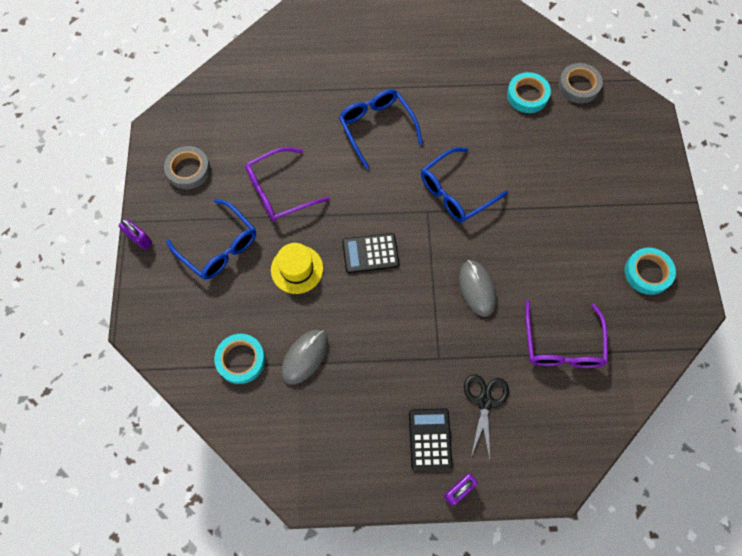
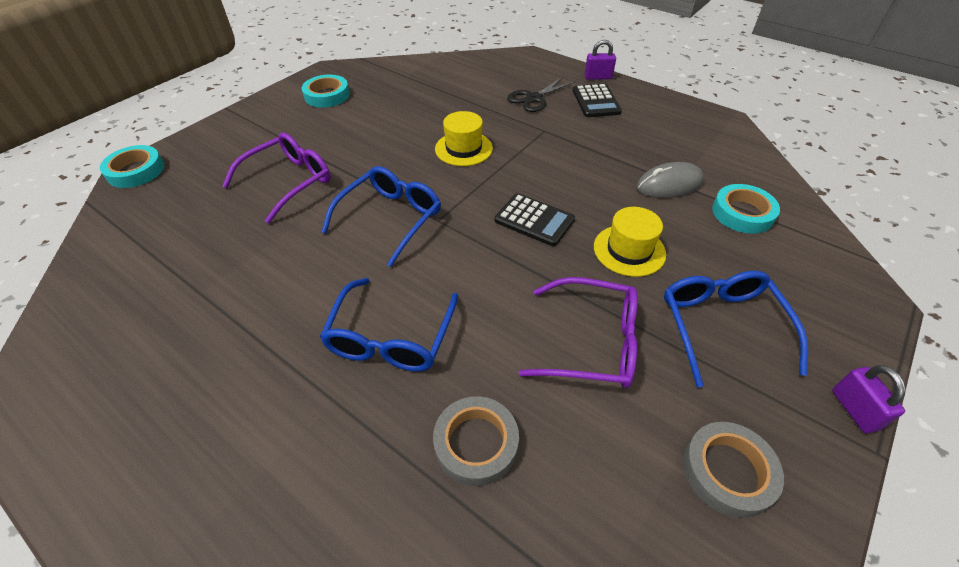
camera: 140 degrees left, 20 degrees down
(430, 439) = (596, 101): black calculator -> black calculator turned 45 degrees counterclockwise
(455, 192) = (391, 218): blue glasses -> blue glasses turned 60 degrees counterclockwise
(477, 289) = (463, 149): grey mouse -> yellow hat
(527, 95) = (191, 255): turquoise tape -> turquoise tape (136, 171)
(562, 345) = (442, 95): purple glasses -> purple glasses (289, 182)
(578, 86) = (136, 230): grey tape -> grey tape (476, 443)

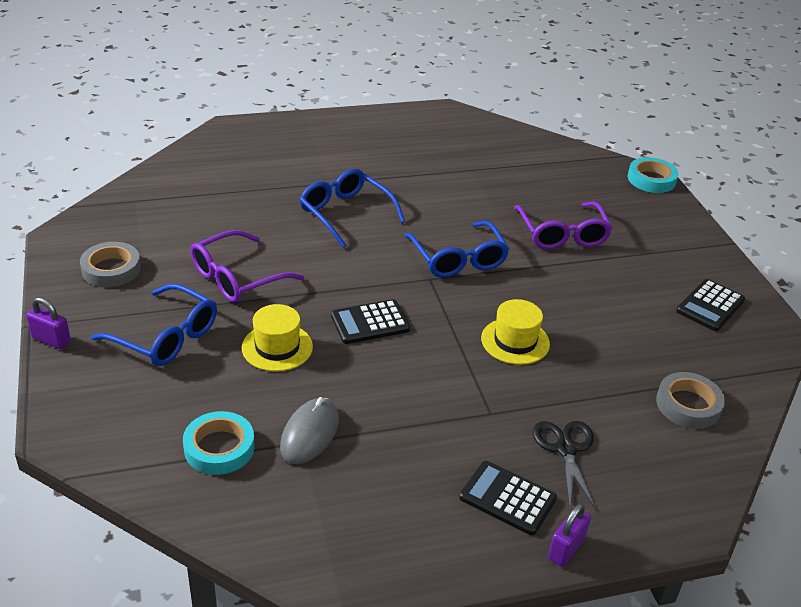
camera: 125 degrees right, 10 degrees down
(327, 95) = (710, 306): turquoise tape -> black calculator
(476, 443) = (244, 208): grey tape -> grey tape (688, 405)

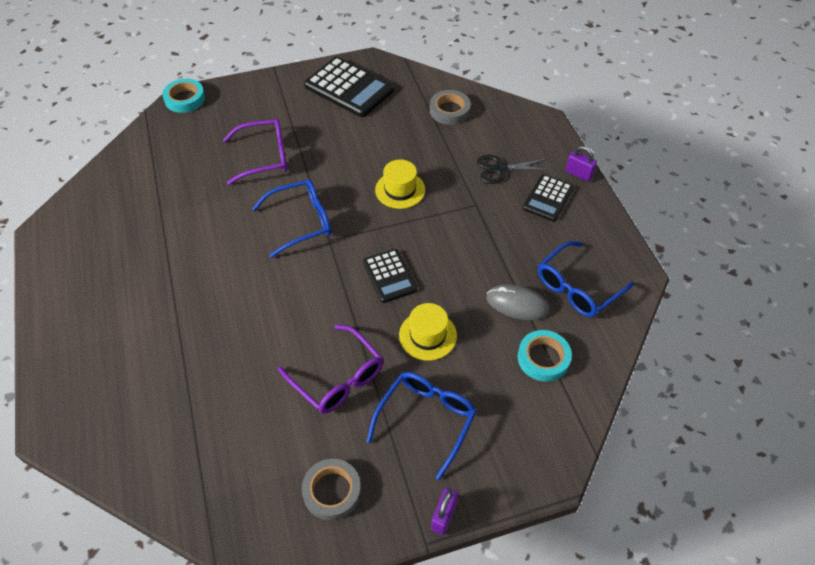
camera: 90 degrees left, 15 degrees up
(345, 213) = (233, 304): blue glasses -> blue glasses (577, 288)
(710, 306) = (349, 88): black calculator -> black calculator, size x1.69

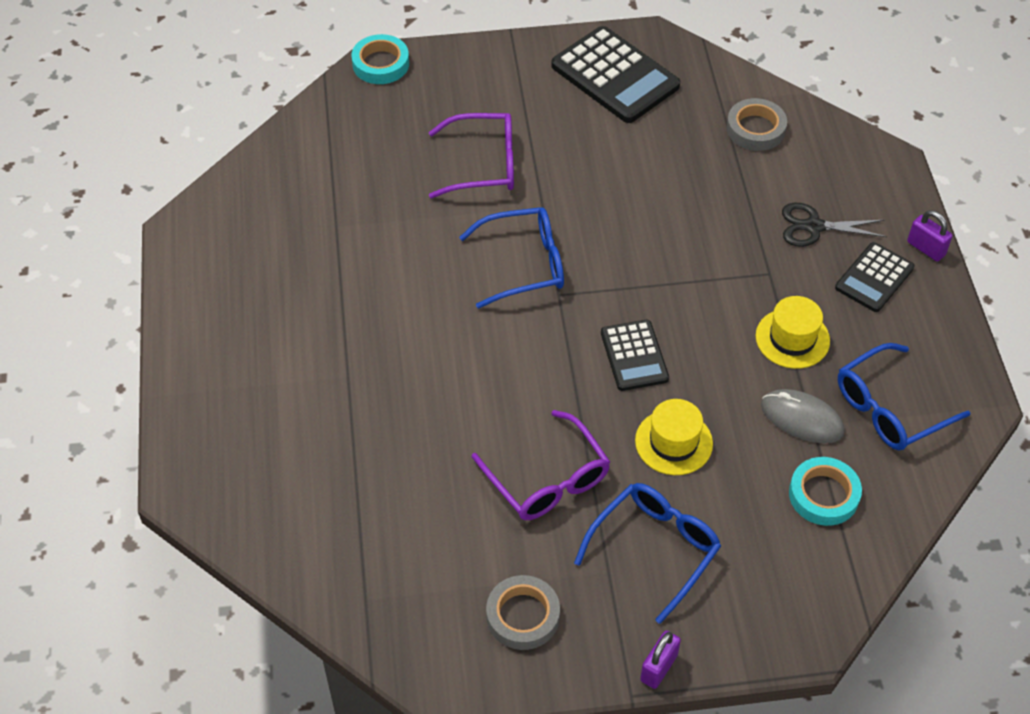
camera: 10 degrees right, 0 degrees up
(400, 190) = (666, 237): yellow hat -> yellow hat (792, 338)

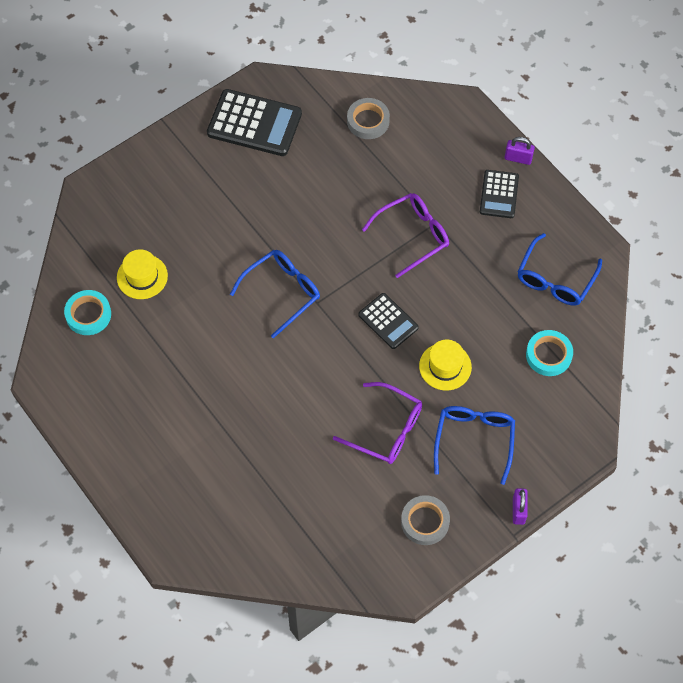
camera: 30 degrees left, 10 degrees up
(381, 64) = (91, 189): turquoise tape -> turquoise tape (88, 315)
(484, 165) = (211, 232): purple glasses -> purple glasses (413, 235)
(792, 338) = (474, 261): yellow hat -> yellow hat (142, 276)
(802, 418) = (509, 312): grey mouse -> none
(814, 226) = (443, 176): black scissors -> none

